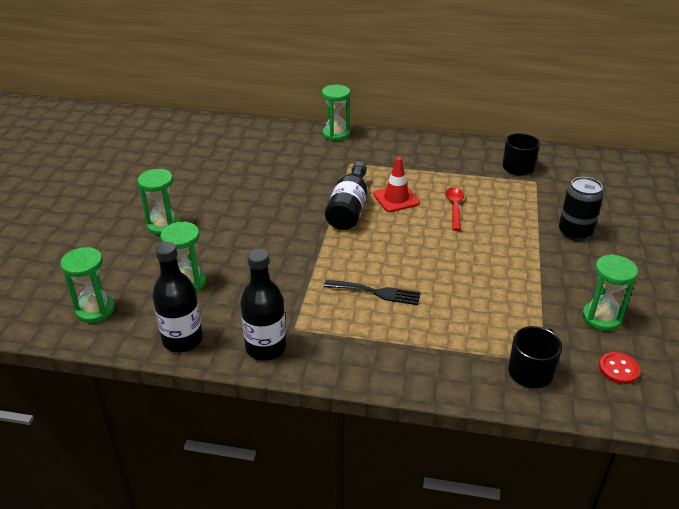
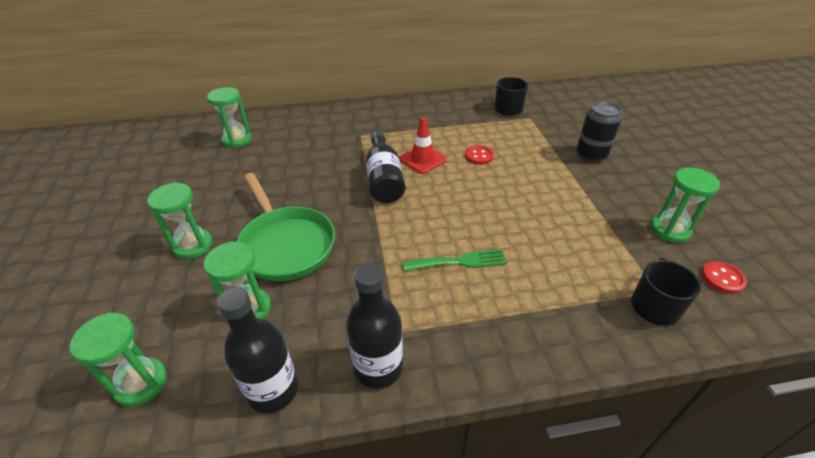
camera: 20 degrees left, 5 degrees up
(237, 243) = (286, 244): none -> green pan
(336, 134) = (334, 111): green hourglass -> green hourglass (237, 140)
(377, 292) = (460, 261): black fork -> green fork
(454, 208) = (479, 156): red spoon -> red button

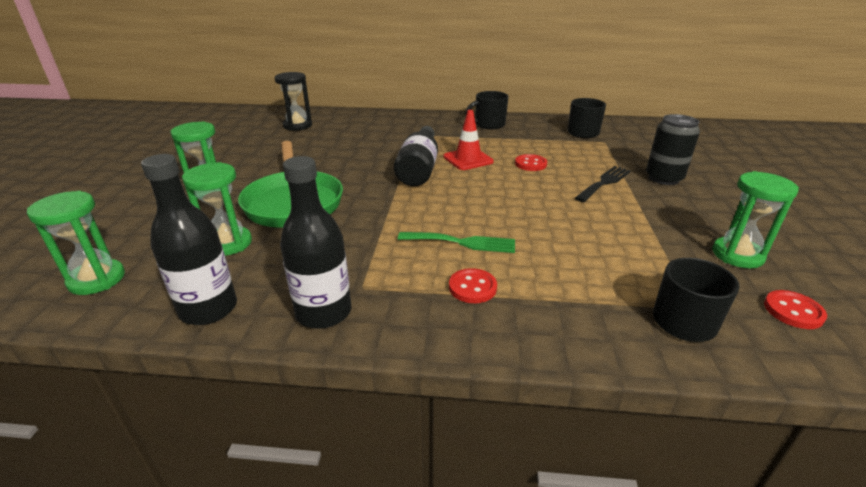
camera: 15 degrees right, 10 degrees down
(237, 140) = (297, 126): green hourglass -> black hourglass
(422, 111) = (489, 124): none -> black mug
(488, 310) = (472, 287): none -> red button
(547, 168) = (604, 182): none -> black fork

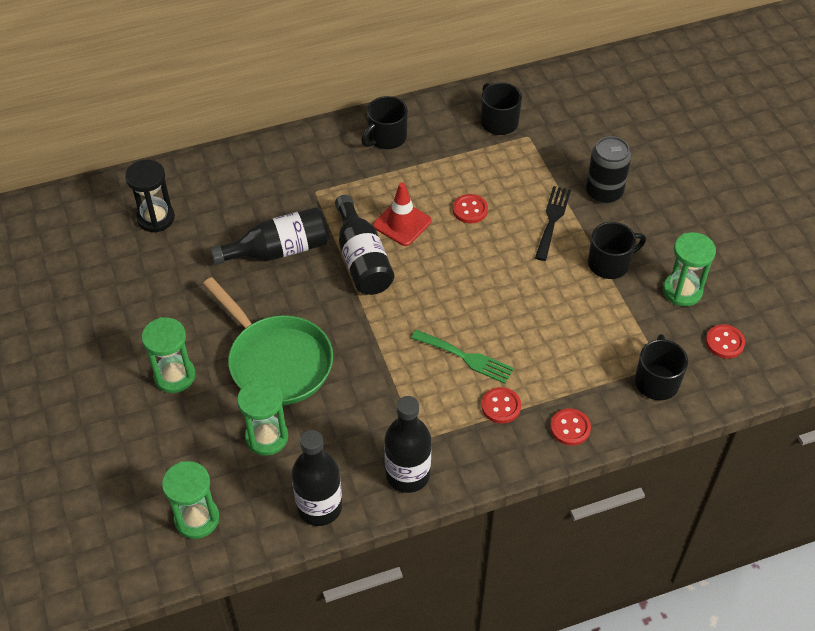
camera: 25 degrees left, 20 degrees up
(361, 153) = (279, 250): none -> black bottle
(462, 242) = (466, 358): green fork -> green fork turned 45 degrees clockwise
(545, 331) = (570, 428): none -> red button
(653, 218) = (610, 263): none -> black mug

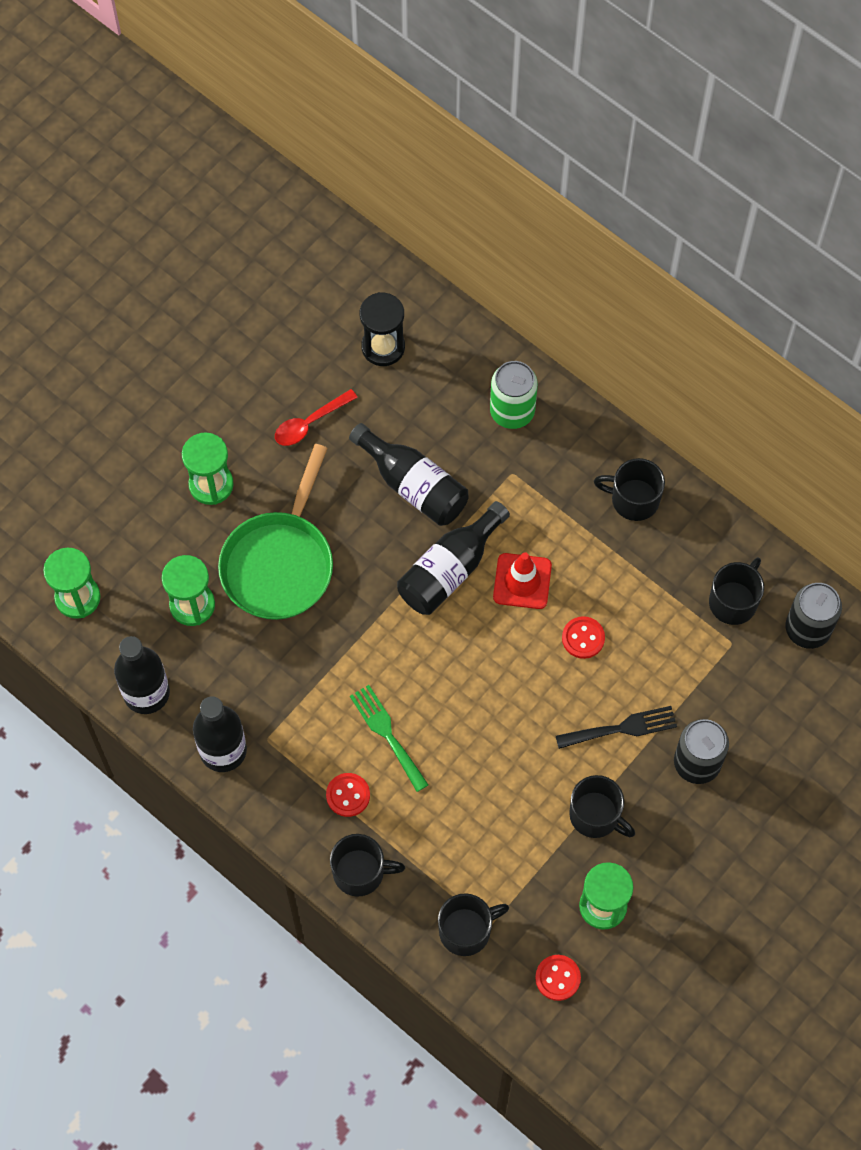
camera: 60 degrees right, 15 degrees up
(177, 289) = (310, 423): none -> red spoon
(268, 170) = (512, 411): none -> green can
(466, 358) = (387, 734): green fork -> green fork turned 150 degrees clockwise
(544, 96) = (807, 629): none -> black can
(570, 428) = (360, 872): red button -> black mug

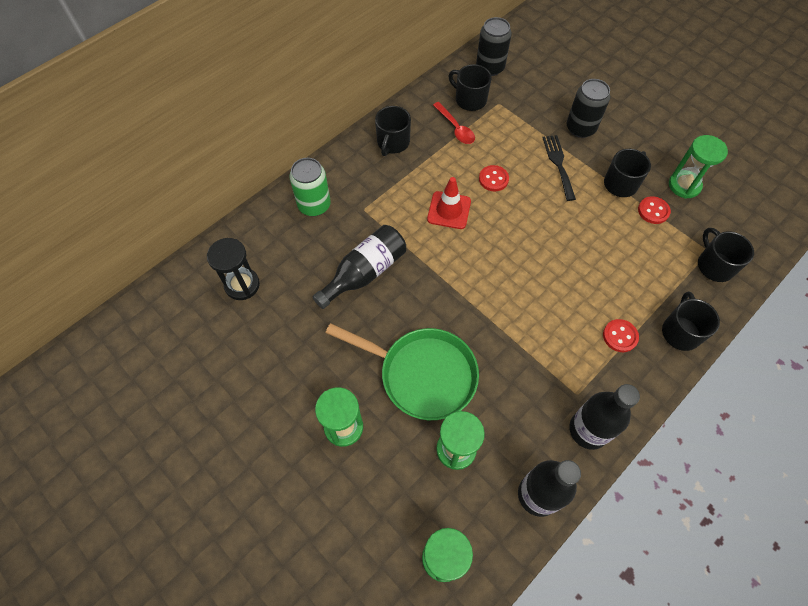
camera: 85 degrees left, 5 degrees down
(310, 423) = (299, 343): red spoon -> red spoon (455, 128)
(387, 734) = (568, 305): green fork -> none
(450, 569) = (436, 254): black bottle -> none
(557, 978) = (738, 214): red button -> red button (653, 211)

